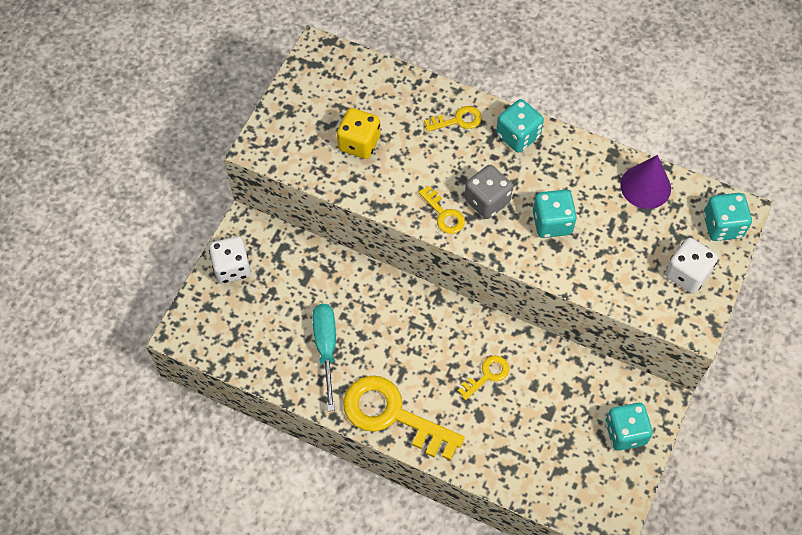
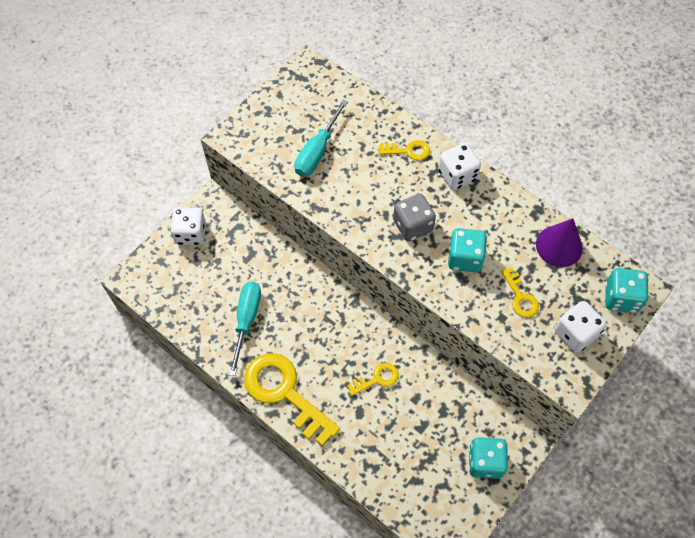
camera: 15 degrees right, 0 degrees up
(359, 143) = (317, 151): yellow dice -> turquoise screwdriver
(444, 214) = (371, 228): yellow key -> yellow key (520, 297)
(518, 136) = (457, 176): turquoise dice -> white dice

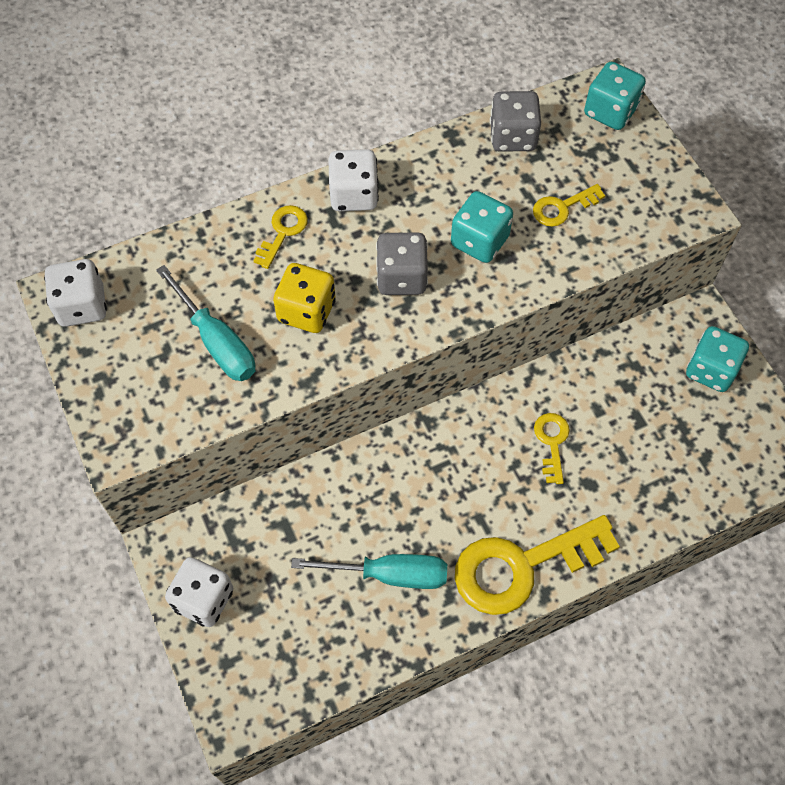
camera: 65 degrees left, 0 degrees up
(246, 320) = (389, 574): turquoise screwdriver -> turquoise screwdriver turned 150 degrees clockwise
(361, 186) = (306, 311): none -> yellow dice
(520, 297) = (562, 208): yellow key -> yellow key turned 150 degrees clockwise
(559, 246) = (512, 137): purple cone -> grey dice
(575, 333) = (635, 176): white dice -> white dice (82, 306)

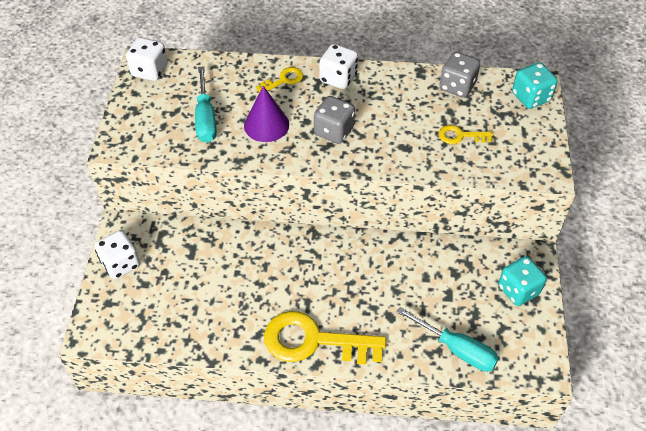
camera: 30 degrees right, 10 degrees down
(306, 311) = (266, 125): yellow dice -> purple cone
(389, 574) = (231, 304): turquoise screwdriver -> turquoise screwdriver (456, 349)
(479, 241) = (395, 132): turquoise dice -> none
(552, 442) = (382, 281): yellow key -> none

